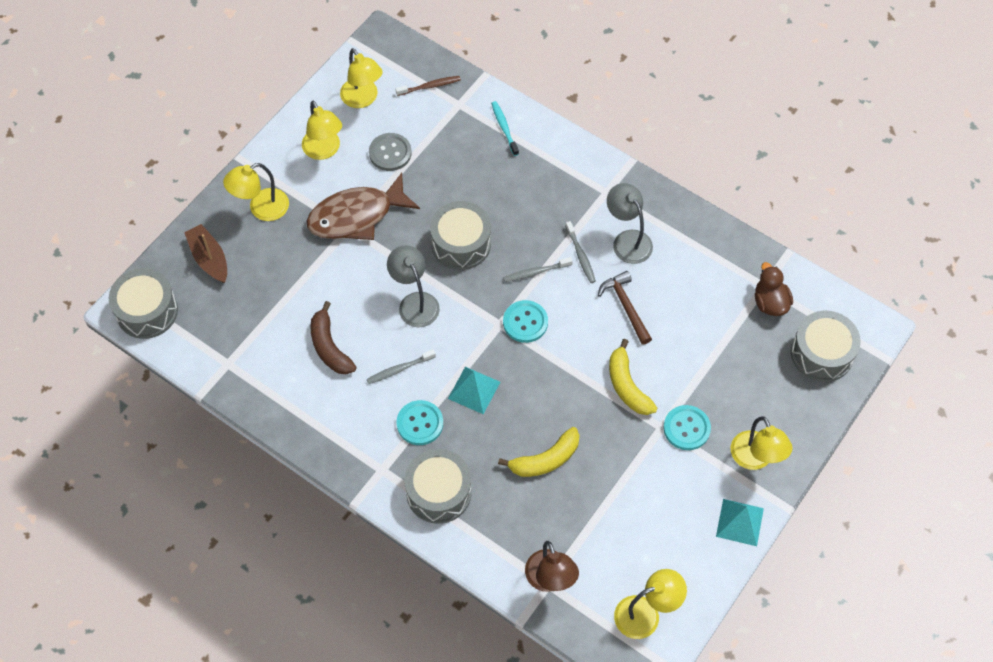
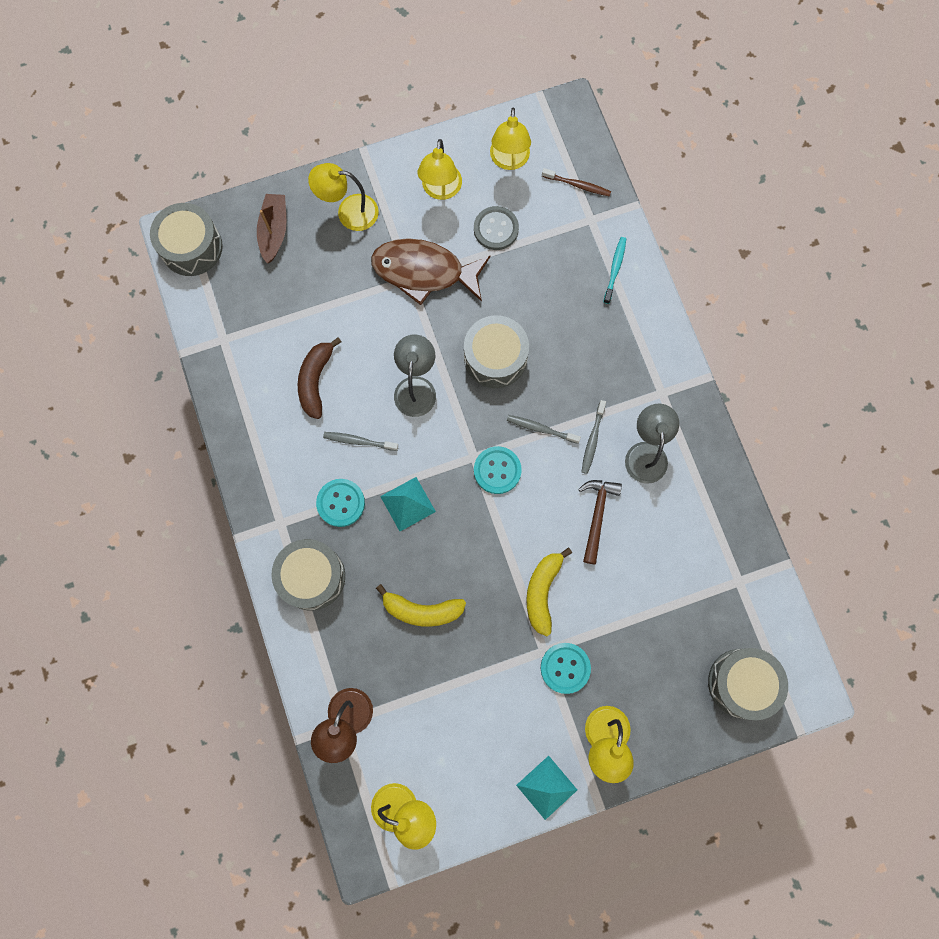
camera: 35 degrees right, 15 degrees up
(770, 302) = (731, 601): brown duck -> none

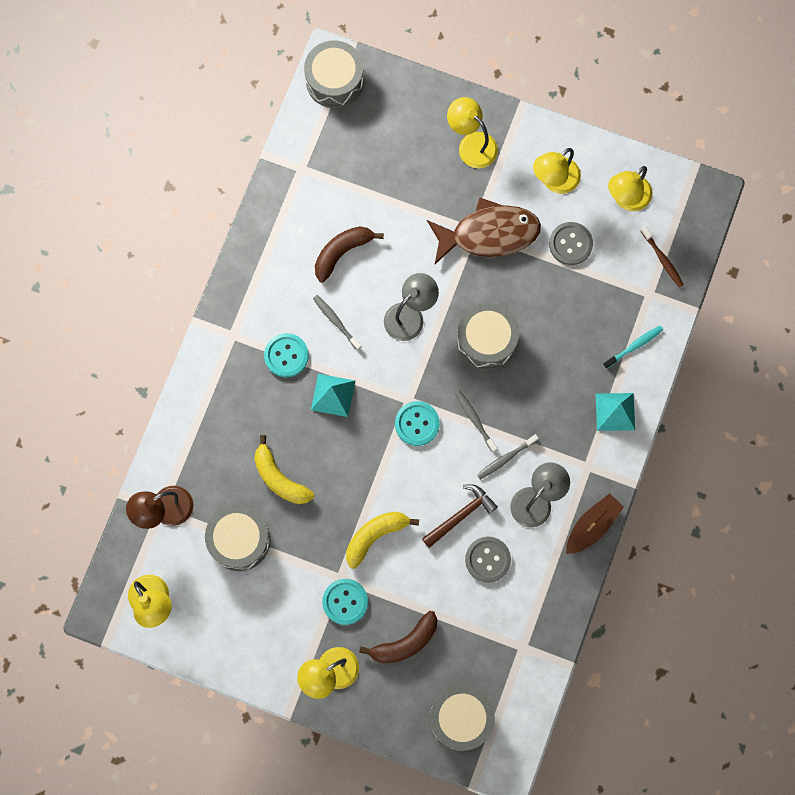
camera: 40 degrees right, 0 degrees up
(274, 231) = (404, 116): brown boat -> brown boat (592, 526)
(312, 577) = (223, 391): grey drum -> grey drum (239, 540)
(424, 271) = (489, 234): brown fish -> brown fish turned 120 degrees clockwise
(546, 787) = (262, 670): turquoise pyramid -> turquoise pyramid (615, 411)
(643, 659) = (405, 642): none -> brown banana
(649, 533) = (487, 559): none -> grey button

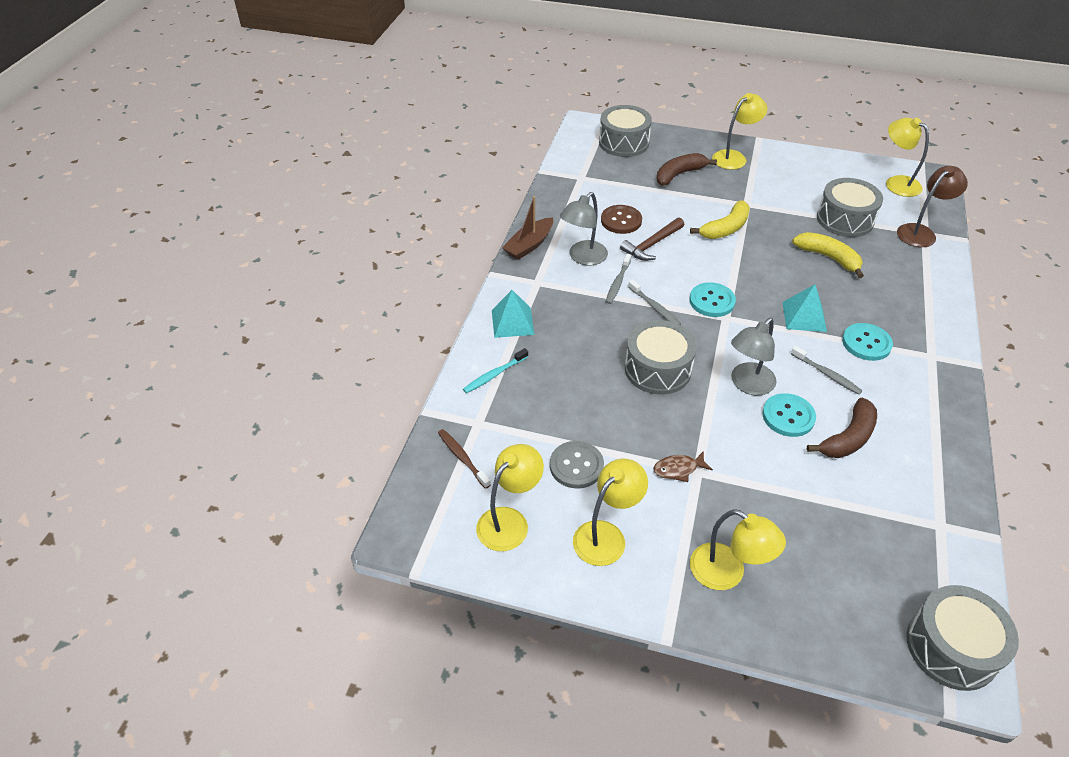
camera: 175 degrees right, 30 degrees down
(345, 602) = (737, 192): turquoise button -> turquoise button (788, 416)
(487, 559) = (621, 221): grey button -> brown button
(489, 234) = (678, 469): brown fish -> brown fish, size x0.42
(506, 458) = (618, 283): grey toothbrush -> grey toothbrush turned 150 degrees clockwise

